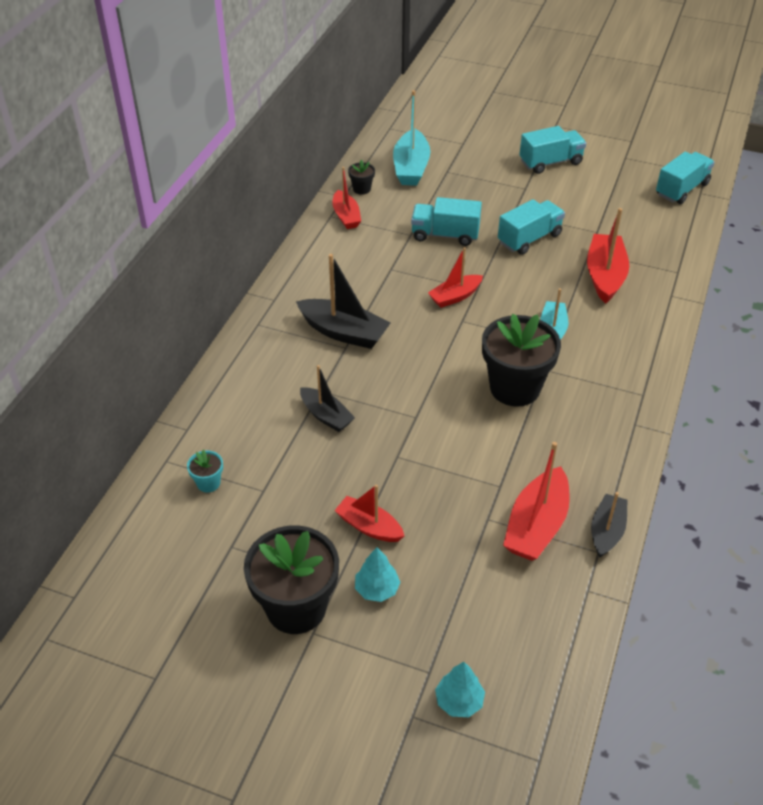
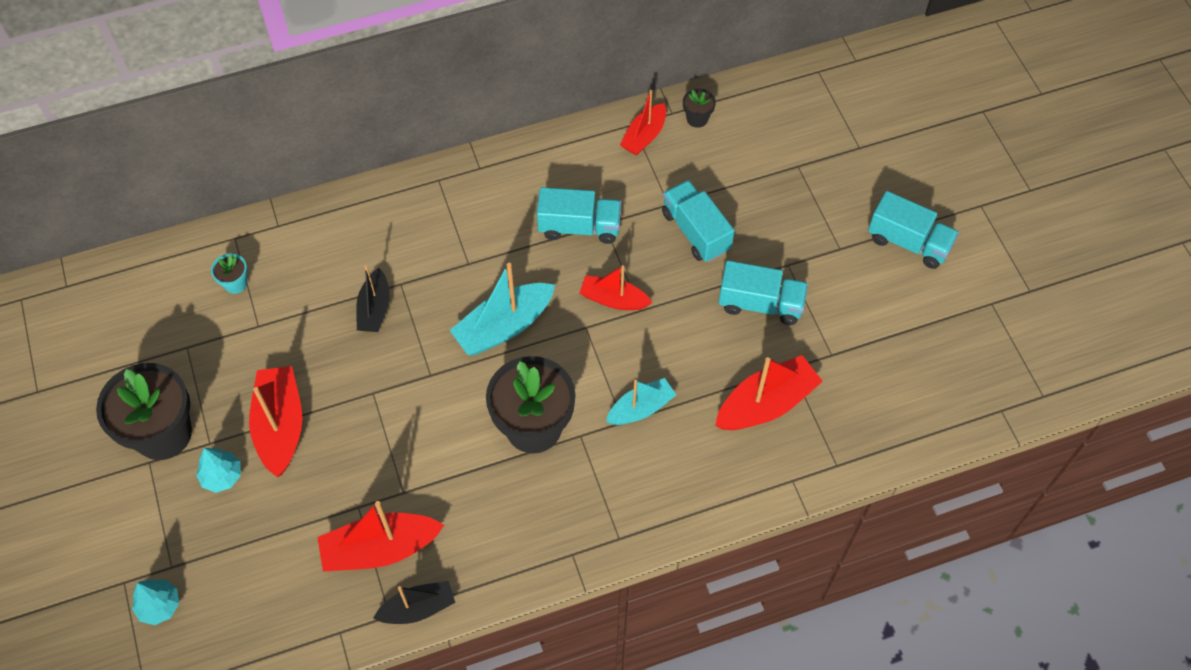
camera: 50 degrees right, 15 degrees up
(344, 332) = (486, 248): black boat -> none
(369, 526) = (280, 426): red boat -> red boat, size x1.56
(411, 167) = (772, 133): turquoise boat -> turquoise boat (504, 327)
(682, 189) = (988, 389): turquoise truck -> turquoise truck (579, 227)

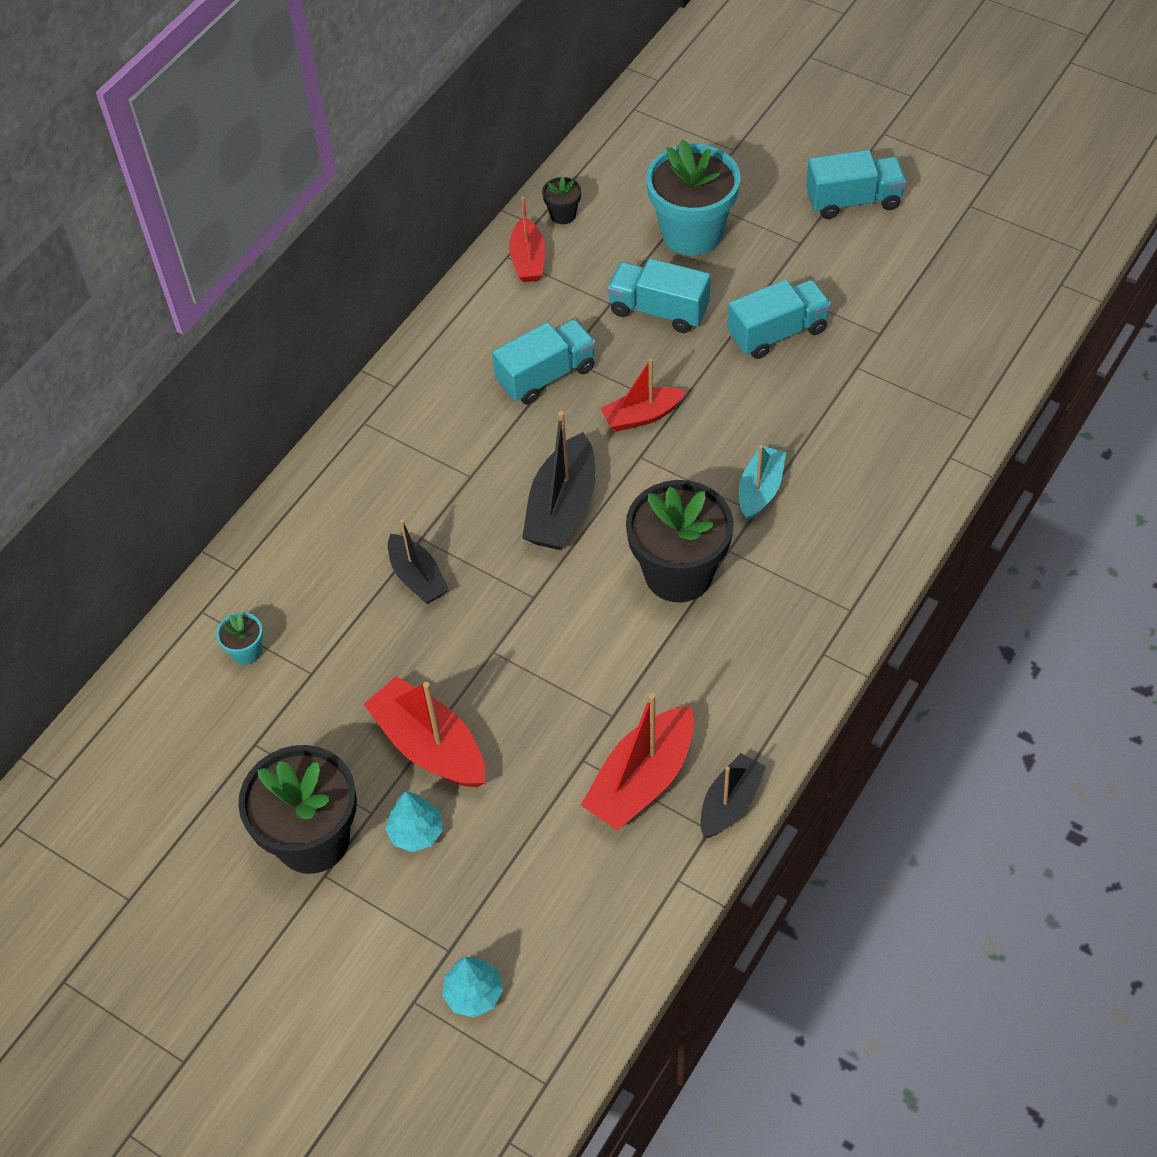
camera: 35 degrees left, 5 degrees down
(504, 327) = (562, 507): turquoise boat -> black boat
(766, 403) = (865, 410): red boat -> none
(771, 190) = (692, 233): none -> turquoise flower pot

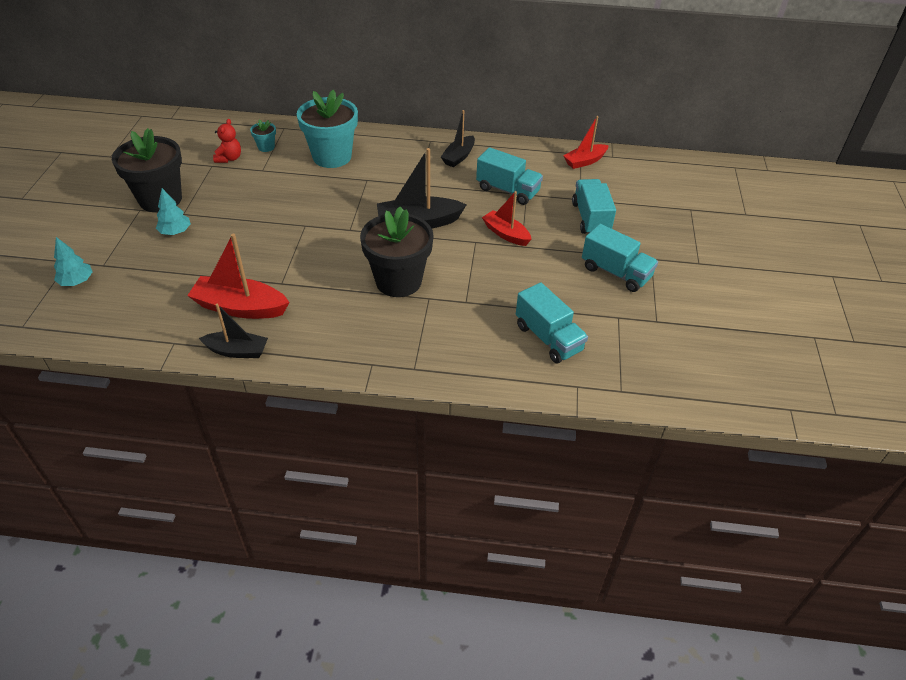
camera: 60 degrees right, 10 degrees down
(249, 713) = (229, 158): none -> red teddy bear
(417, 577) = (340, 186): black boat -> black boat (458, 157)
(429, 745) = (233, 221): red boat -> none
(563, 215) = (628, 164): black flower pot -> none
(692, 233) = (662, 215): turquoise flower pot -> turquoise flower pot (332, 157)
(760, 490) = (484, 299): turquoise boat -> none
(853, 201) = (758, 277): turquoise truck -> turquoise truck (548, 338)

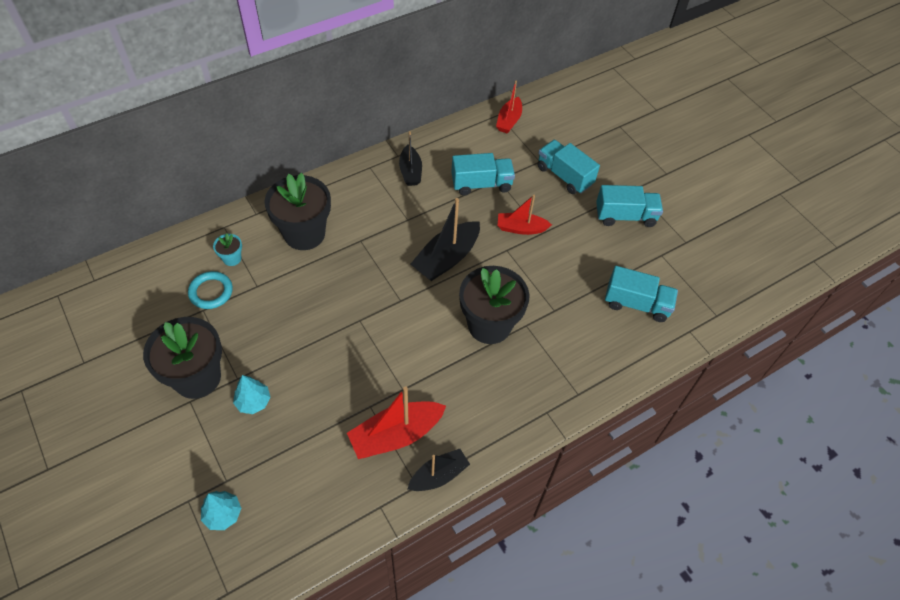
camera: 40 degrees left, 10 degrees up
(229, 158) = (211, 292): red teddy bear -> turquoise ring
(332, 157) = (304, 234): turquoise flower pot -> black flower pot

